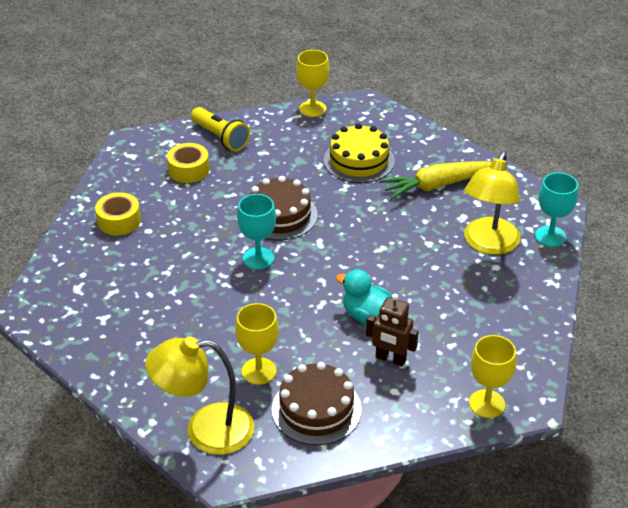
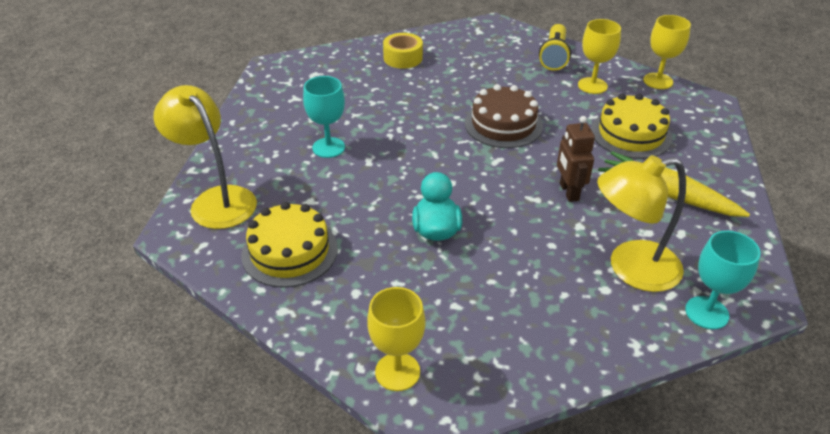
camera: 55 degrees right, 0 degrees up
(189, 170) = (497, 60): yellow tape -> none
(258, 258) = (438, 137): turquoise goblet -> turquoise goblet (328, 147)
(259, 371) = (307, 198): yellow goblet -> yellow goblet (592, 85)
(316, 409) = (290, 251): brown cake -> yellow cake
(390, 359) = (395, 270): brown robot -> brown robot (568, 192)

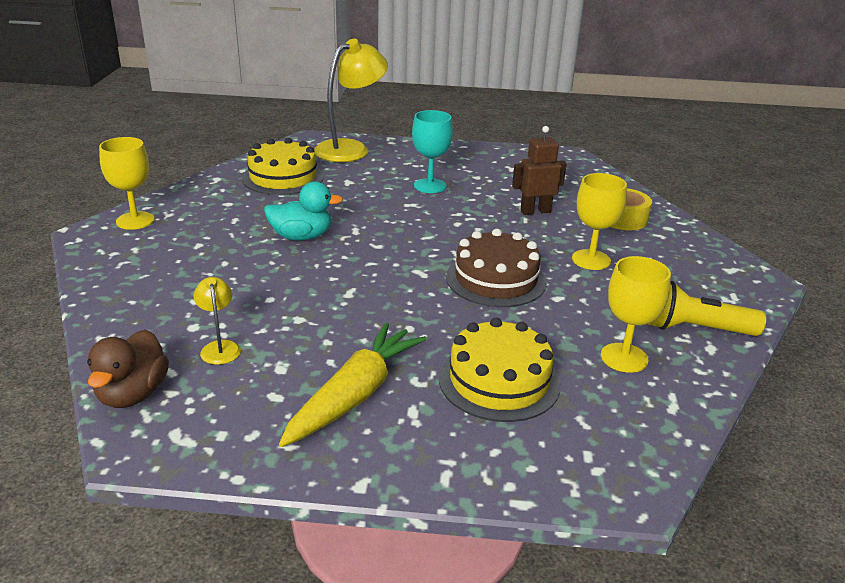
camera: 85 degrees right, 10 degrees down
(568, 192) = (361, 316): brown robot -> brown robot (535, 211)
(631, 269) = (220, 347): yellow lamp -> yellow lamp, size x0.46
(658, 81) = (673, 431): yellow goblet -> yellow goblet (591, 260)
(706, 313) = (133, 394): turquoise goblet -> brown duck

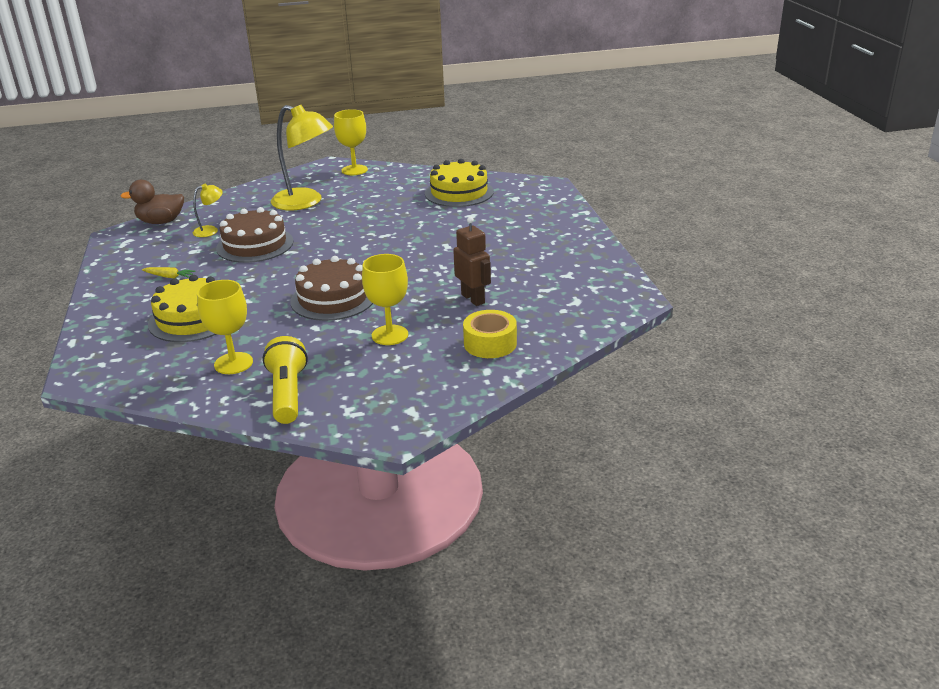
camera: 75 degrees right, 0 degrees up
(301, 237) = (362, 220): turquoise duck -> none
(306, 315) = (255, 245): none -> brown cake
(350, 149) = (542, 202): yellow lamp -> yellow lamp (305, 202)
(355, 395) = (169, 277): yellow carrot -> yellow carrot, size x0.41
(430, 186) = (490, 246): turquoise goblet -> none

